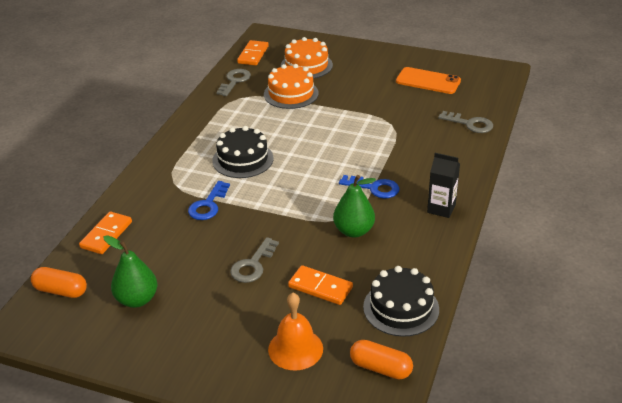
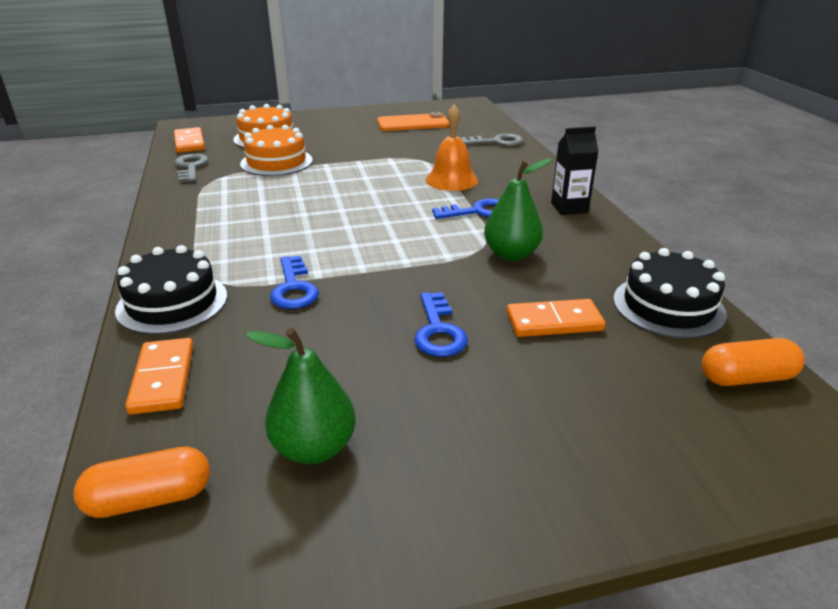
camera: 35 degrees left, 5 degrees down
(243, 159) = (287, 230): black cake -> black cake (172, 303)
(253, 265) = (438, 331): grey key -> blue key
(295, 349) = (624, 404): orange bell -> orange bell (451, 180)

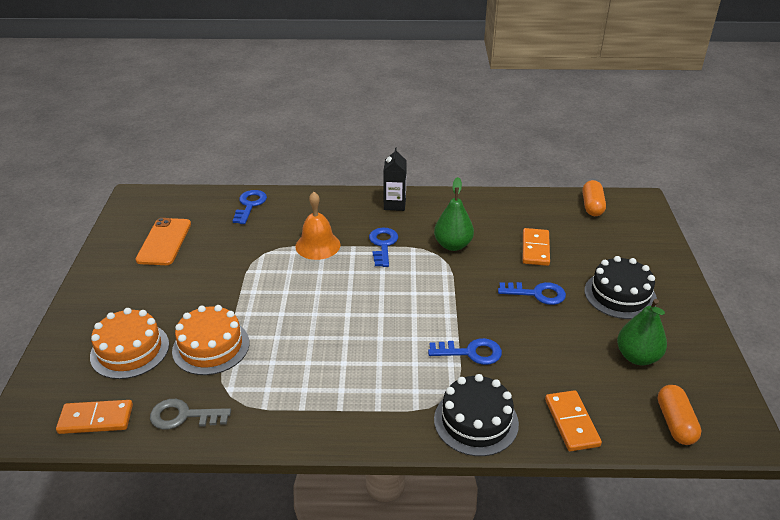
camera: 75 degrees left, 5 degrees up
(163, 379) = (571, 422): orange domino -> orange domino turned 75 degrees clockwise
(497, 142) = (250, 205): grey key -> blue key
(668, 306) = (527, 207): black cake -> black cake (620, 295)

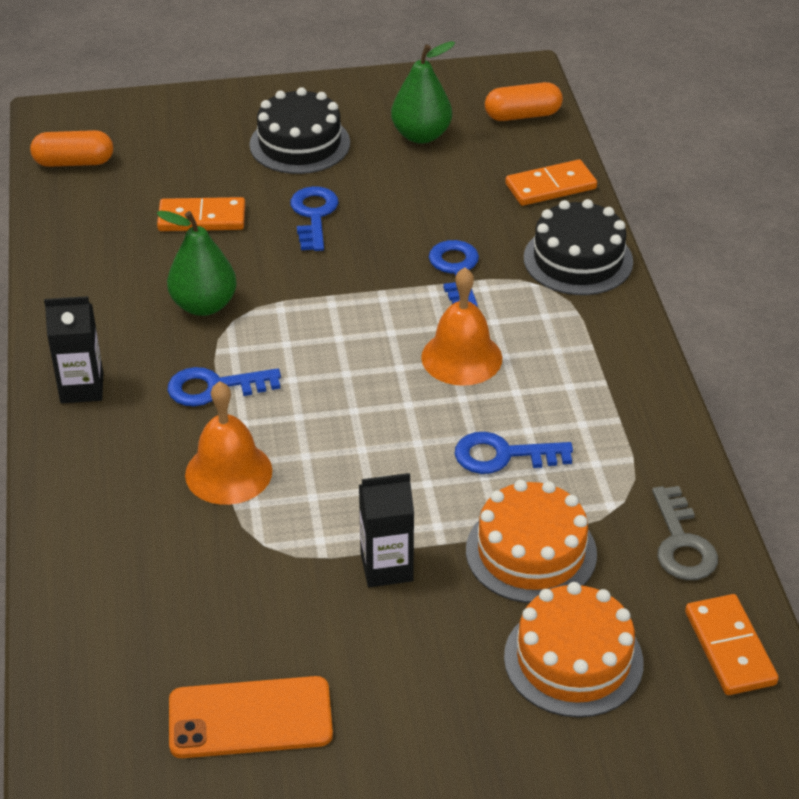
camera: 100 degrees left, 5 degrees up
(228, 291) = (386, 567): none -> black carton
(250, 205) = (96, 607): blue key -> blue key (503, 455)
(382, 342) = (461, 357): none -> orange bell

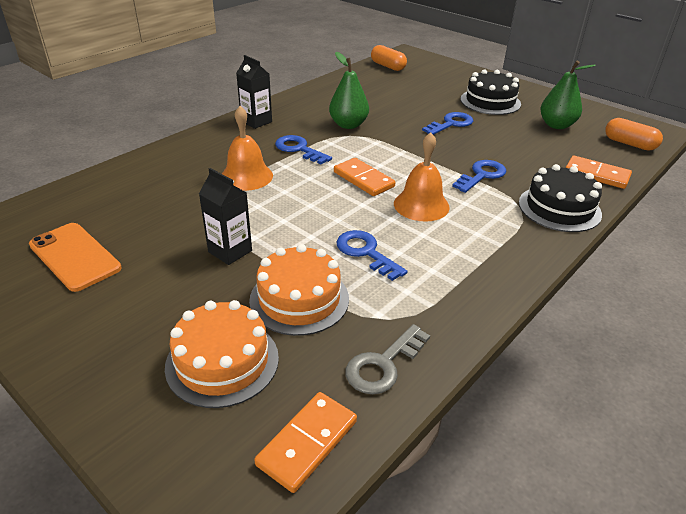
camera: 50 degrees right, 5 degrees down
(202, 218) = (402, 102): orange domino -> orange domino (363, 179)

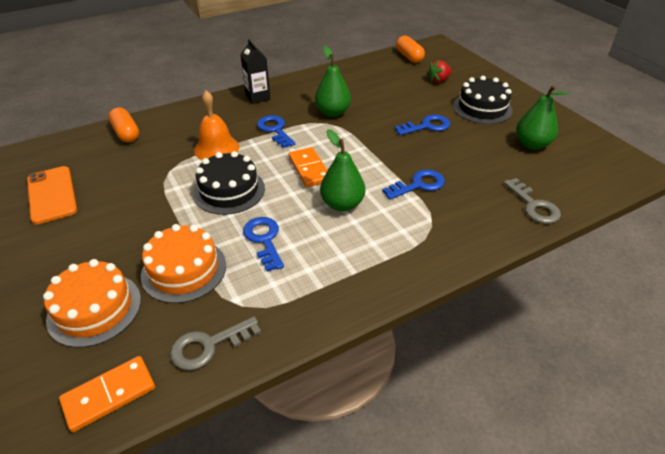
camera: 20 degrees right, 5 degrees up
(230, 251) = (160, 215): black carton -> none
(421, 205) = (342, 204): orange bell -> green pear
(432, 83) = (438, 80): none -> red strawberry
(559, 208) = (469, 234): black cake -> black cake (229, 190)
(596, 175) = (534, 205): orange domino -> grey key
(629, 144) = (595, 178): orange capsule -> orange capsule (126, 133)

